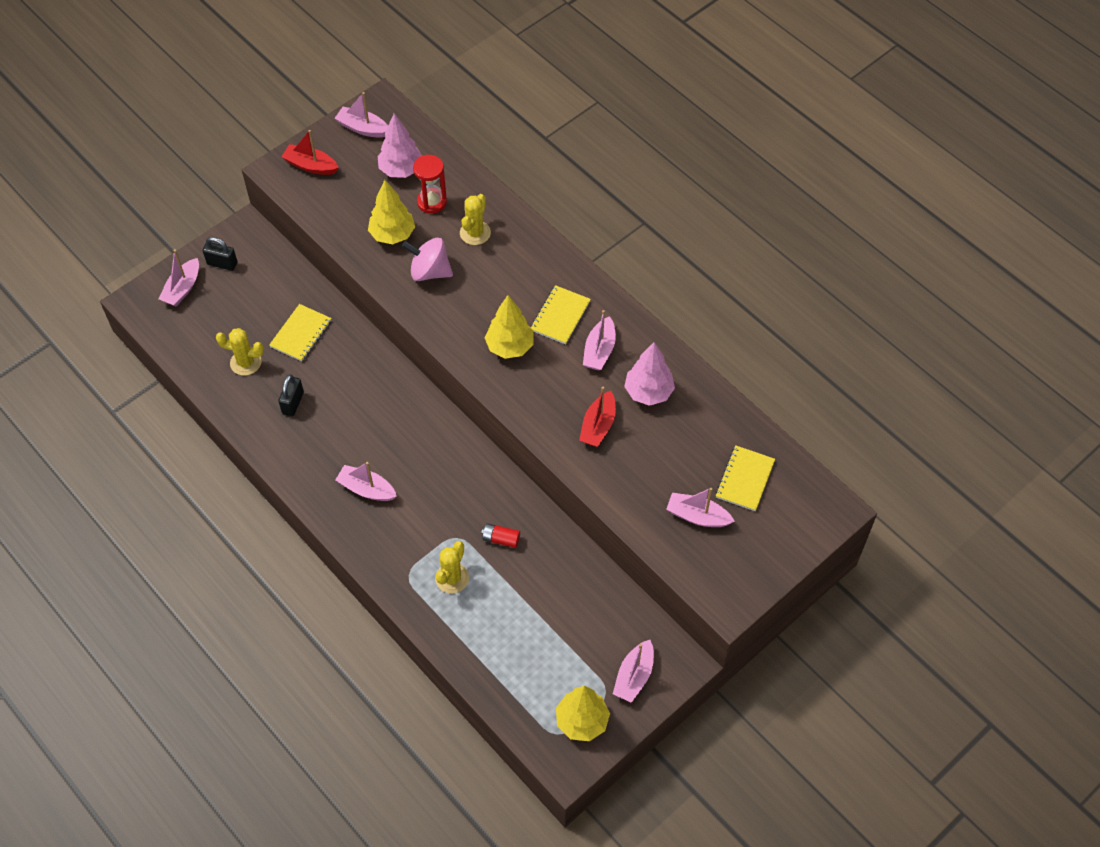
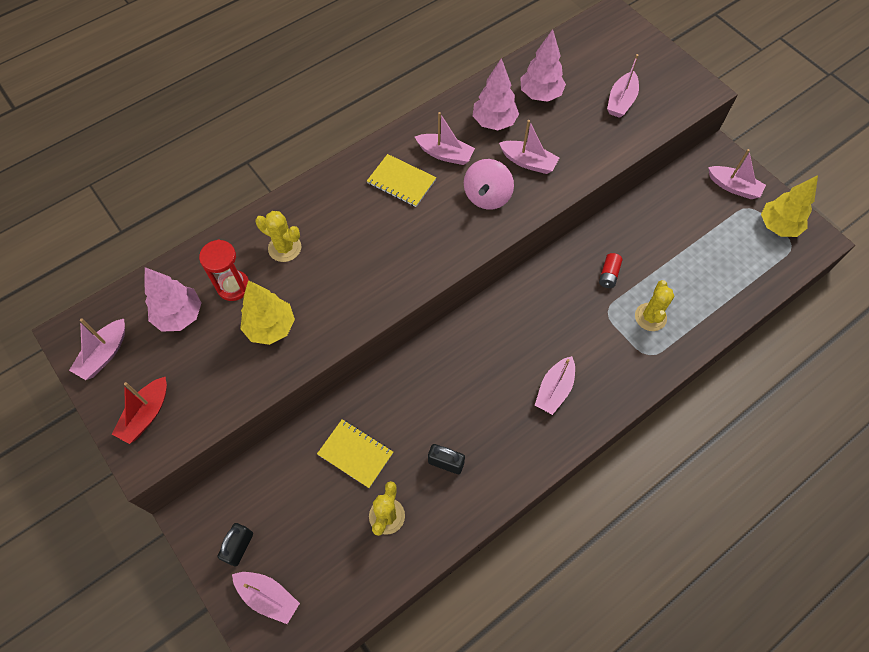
camera: 85 degrees left, 5 degrees up
(429, 271) = (328, 293): pink spinning top -> pink spinning top (487, 196)
(452, 578) = (650, 317): yellow cactus -> yellow cactus turned 75 degrees clockwise
(510, 346) = (433, 225): yellow tree -> none
(598, 426) = (528, 162): red boat -> pink boat
(694, 435) = (540, 95): none -> pink tree
(745, 479) = (585, 67): yellow notebook -> none

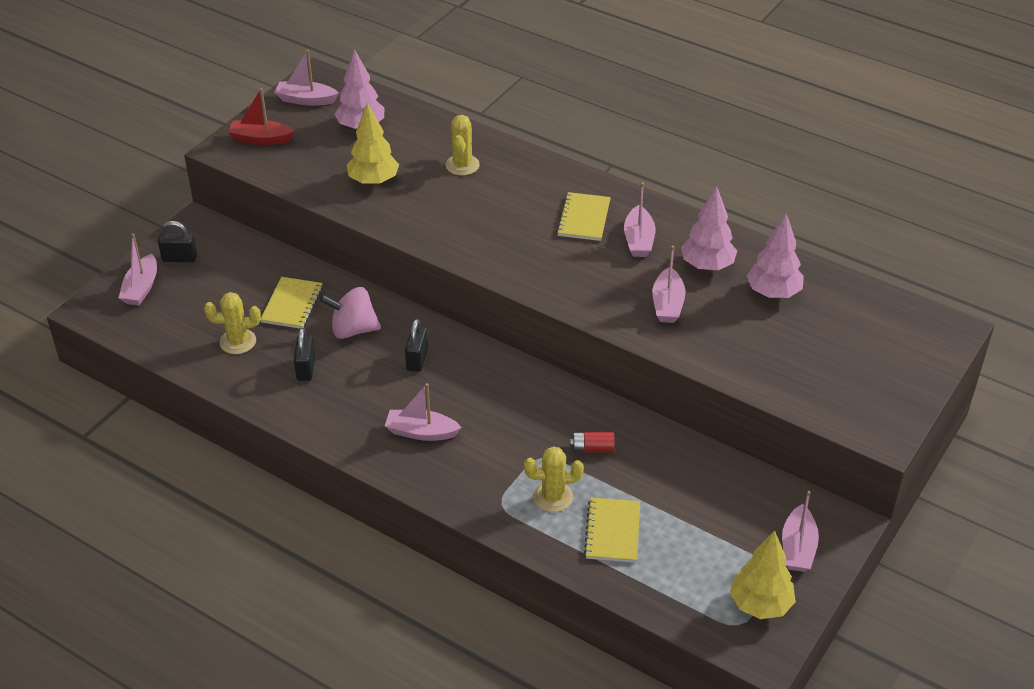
camera: 70 degrees right, 20 degrees down
(233, 286) = (405, 148): red hourglass -> none
(468, 368) = (417, 359): none -> black padlock
(487, 196) = (601, 283): pink spinning top -> pink spinning top (353, 330)
(621, 101) = (811, 363): pink boat -> none
(694, 289) = (612, 531): none -> yellow notebook

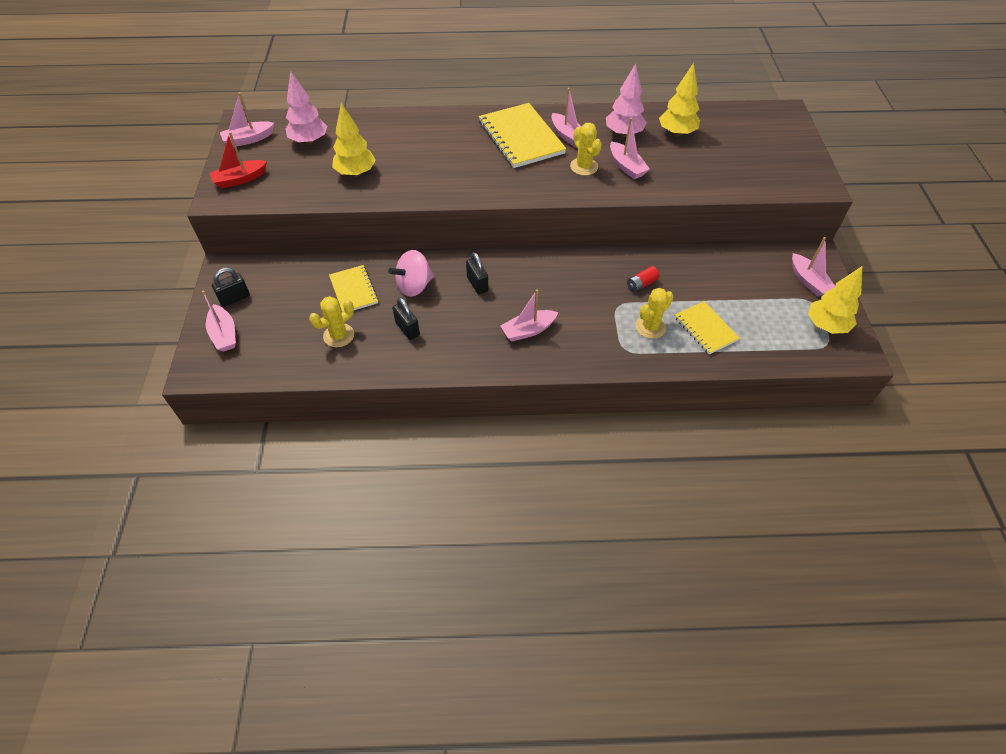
camera: 35 degrees left, 10 degrees up
(462, 165) = (407, 137): yellow cactus -> yellow cactus (584, 167)
(584, 218) = (521, 137): yellow notebook -> yellow notebook, size x1.72
(773, 293) = (676, 133): pink tree -> yellow tree

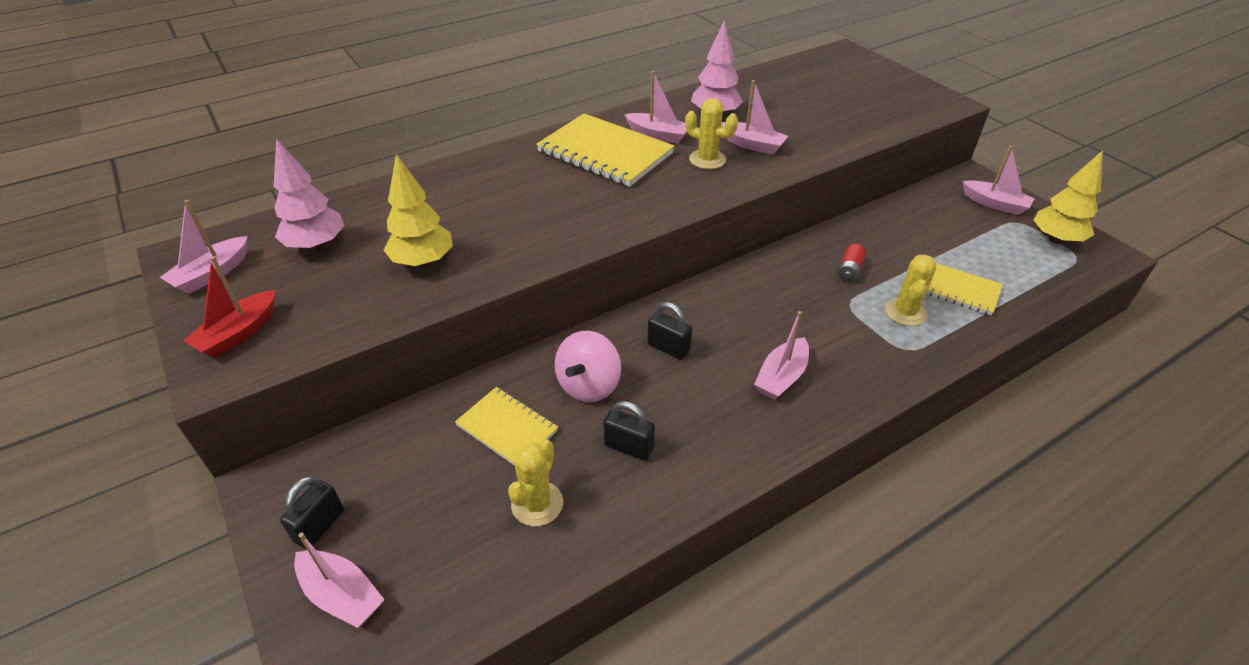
camera: 30 degrees left, 10 degrees down
(676, 133) = (767, 98): yellow tree -> none

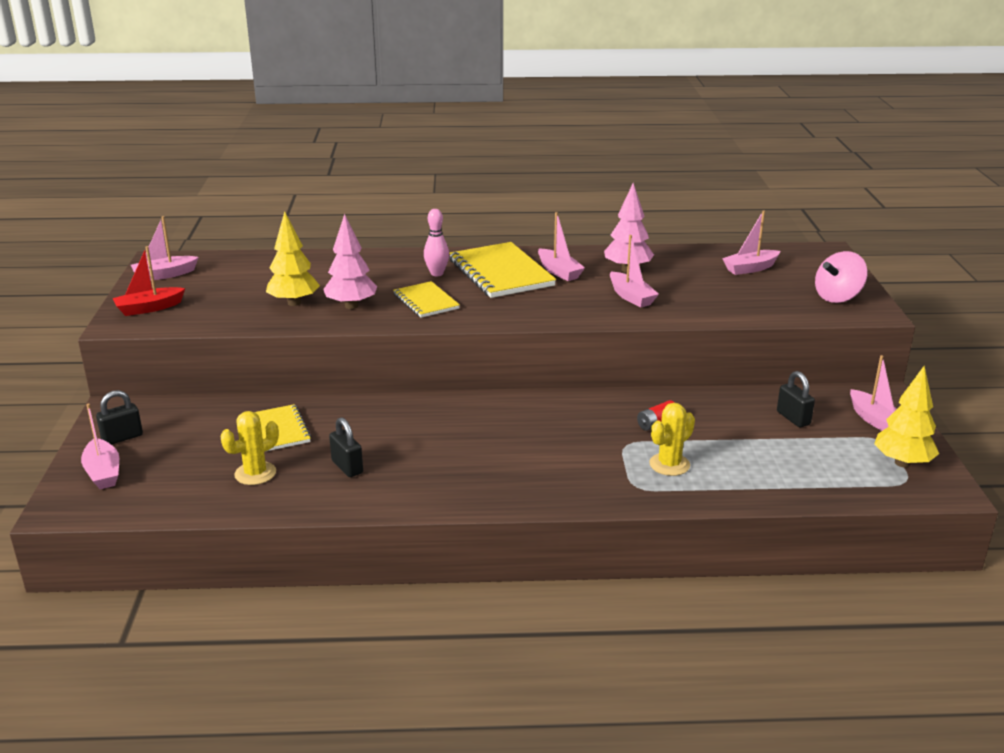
camera: 30 degrees right, 15 degrees down
(316, 245) = (239, 276): pink tree -> pink tree (351, 306)
(542, 172) = (437, 273): none -> pink bowling pin
(588, 385) = (359, 426): pink spinning top -> pink spinning top (837, 297)
(668, 348) = (442, 424): black padlock -> black padlock (793, 418)
(707, 159) = (578, 297): yellow cactus -> none
(781, 377) = (507, 468): pink boat -> pink boat (750, 268)
(958, 290) = (743, 466): yellow notebook -> yellow notebook (426, 301)

